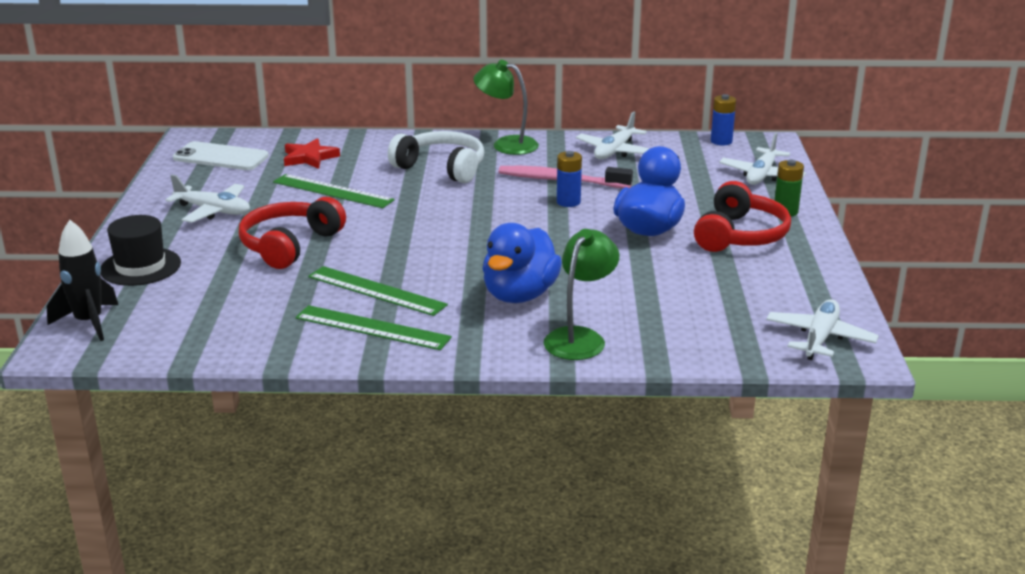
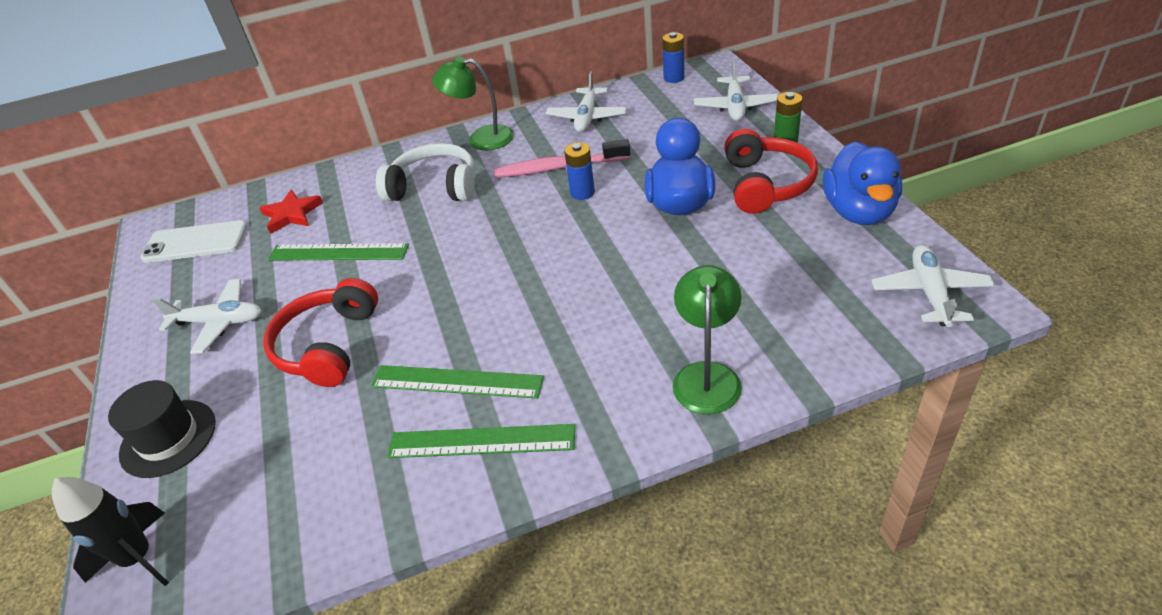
camera: 15 degrees left, 15 degrees up
(520, 295) = (609, 335): blue duck -> blue duck (858, 211)

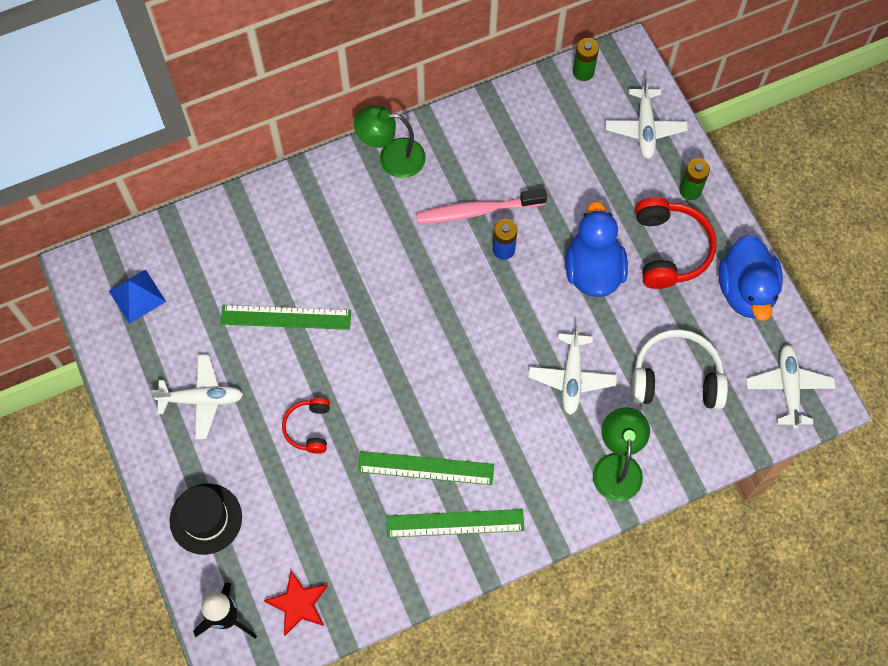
camera: 10 degrees left, 25 degrees up
(195, 242) = (137, 296): white phone -> blue pyramid
(292, 214) = (223, 261): red star -> red star (298, 604)
(328, 345) = (308, 428): red headphones -> red headphones, size x0.58
(434, 187) = (358, 231): white headphones -> white headphones (676, 377)
(587, 117) = (497, 132): white plane -> white plane (571, 377)
(674, 78) = (583, 72): blue battery -> green battery

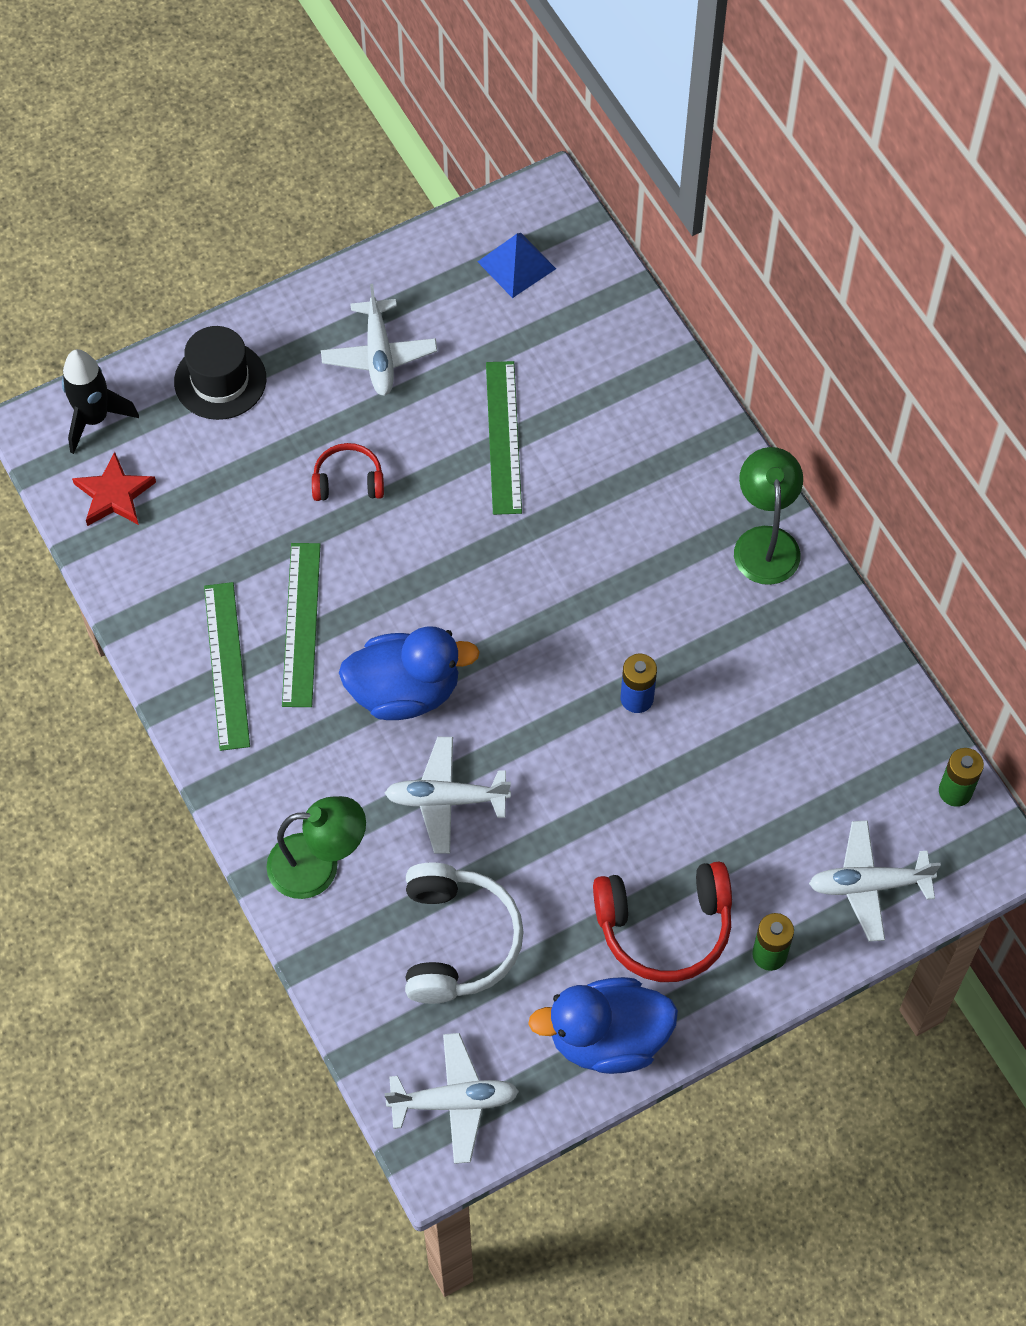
camera: 85 degrees right, 5 degrees down
(477, 211) = (694, 659): pink toothbrush -> none
(593, 270) = (617, 820): blue duck -> blue duck (405, 691)

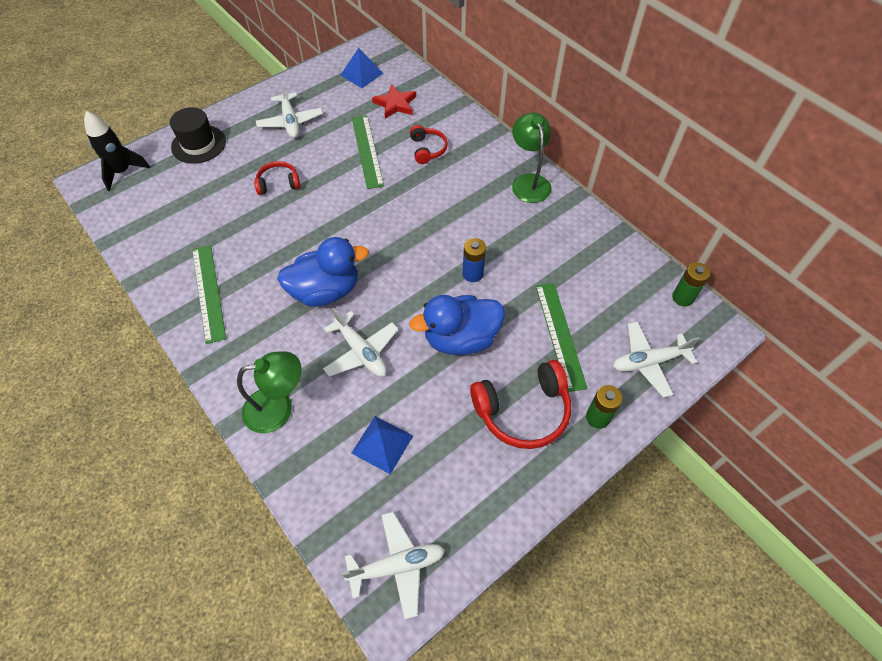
camera: 10 degrees left, 5 degrees down
(114, 494) = (134, 208): red star -> red star (395, 104)
(302, 624) = (256, 262): green ruler -> green ruler (560, 335)
(446, 799) = (361, 351): white plane -> white plane turned 120 degrees counterclockwise
(457, 941) = (382, 444): white headphones -> blue pyramid
(607, 450) = (427, 149): none -> red headphones
(607, 1038) = (501, 496): blue duck -> blue duck (460, 338)

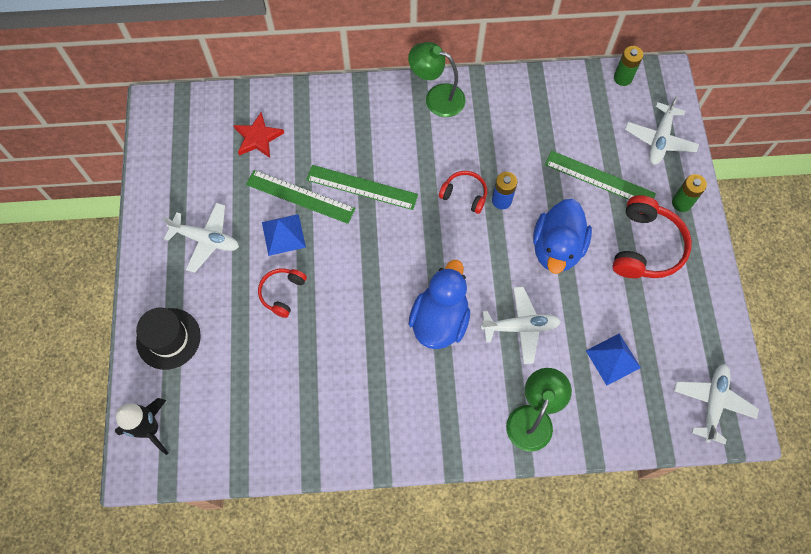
camera: 55 degrees left, 10 degrees up
(209, 292) = (372, 417): green ruler -> green ruler (362, 187)
(361, 74) = (190, 141): blue pyramid -> blue pyramid (283, 234)
(427, 149) = (338, 147): red headphones -> red headphones (464, 194)

